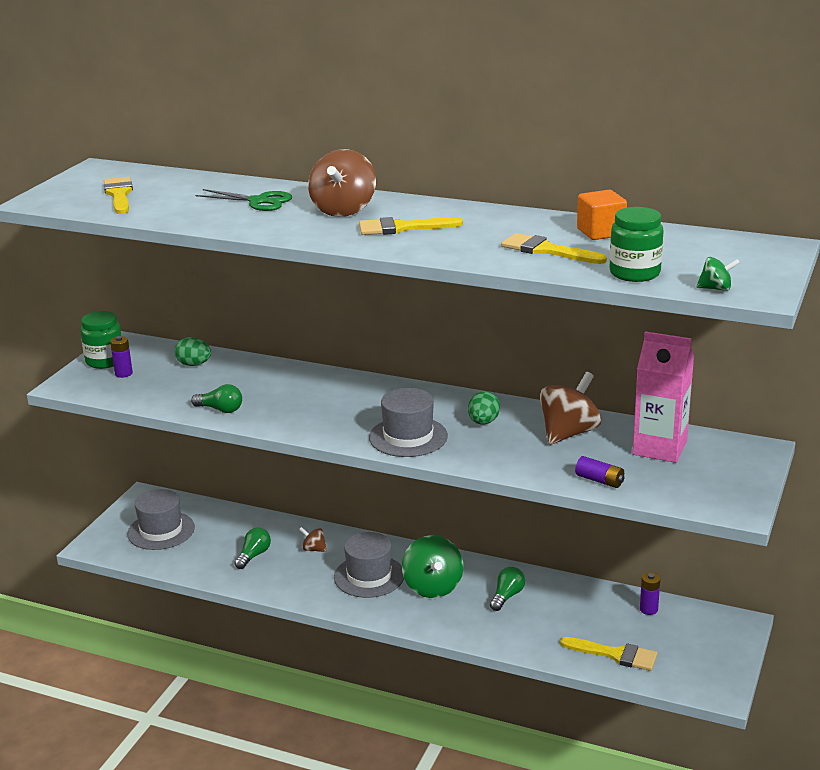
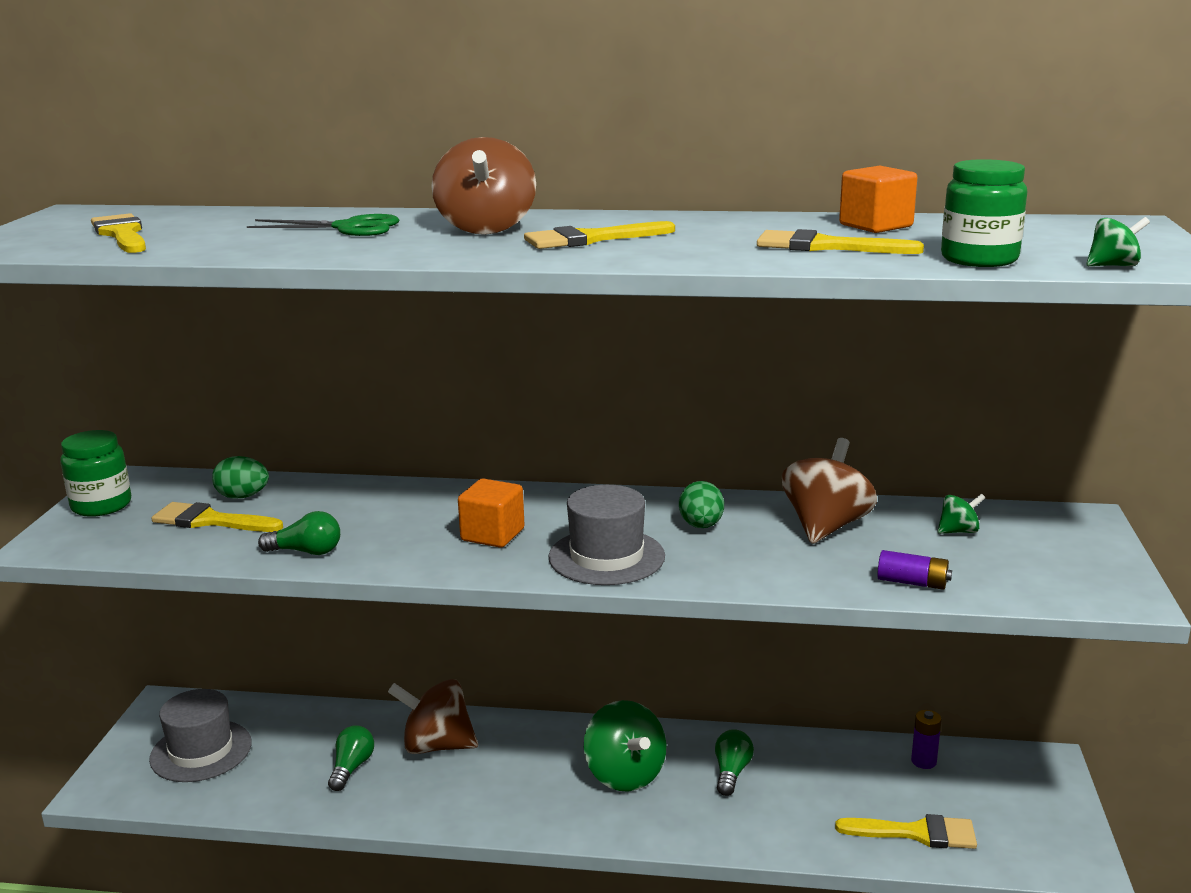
camera: 15 degrees left, 5 degrees down
(123, 373) = (136, 519): purple battery -> none
(168, 380) = (210, 521): none -> yellow brush
(314, 549) = (436, 745): brown spinning top -> brown spinning top, size x2.08
(342, 412) = (492, 535): none -> orange cube
(369, 576) = (529, 773): grey hat -> none
(659, 448) = (958, 531): pink carton -> green spinning top

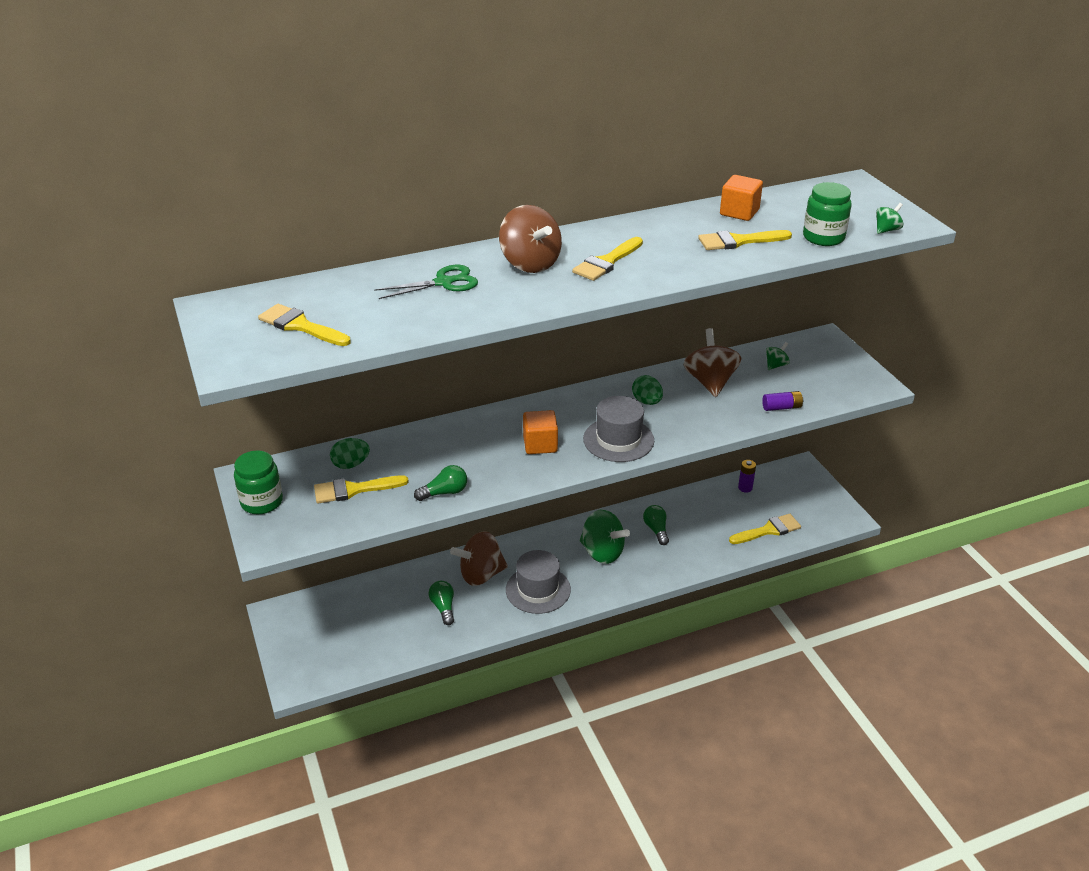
camera: 30 degrees left, 15 degrees up
(201, 751) = (336, 633): grey hat -> grey hat (538, 590)

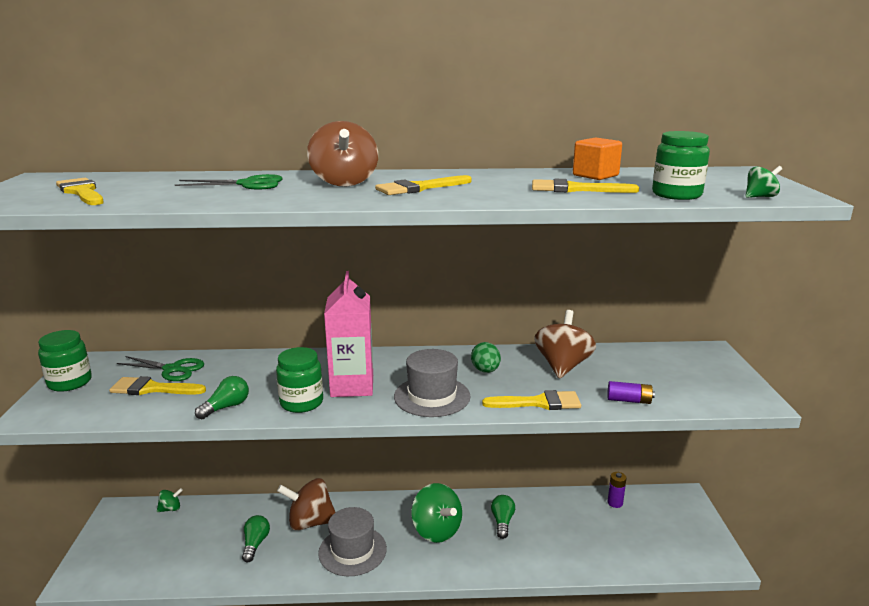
camera: 20 degrees right, 15 degrees down
(351, 464) = (172, 369): green egg -> green scissors
(444, 492) = (226, 407): green light bulb -> green light bulb turned 45 degrees counterclockwise
(509, 472) = (301, 403): none -> green jar
(540, 444) = (352, 386): orange cube -> pink carton
(768, 530) = (623, 551): yellow brush -> yellow brush (538, 403)
(776, 365) = (643, 364): green spinning top -> green spinning top (170, 509)

